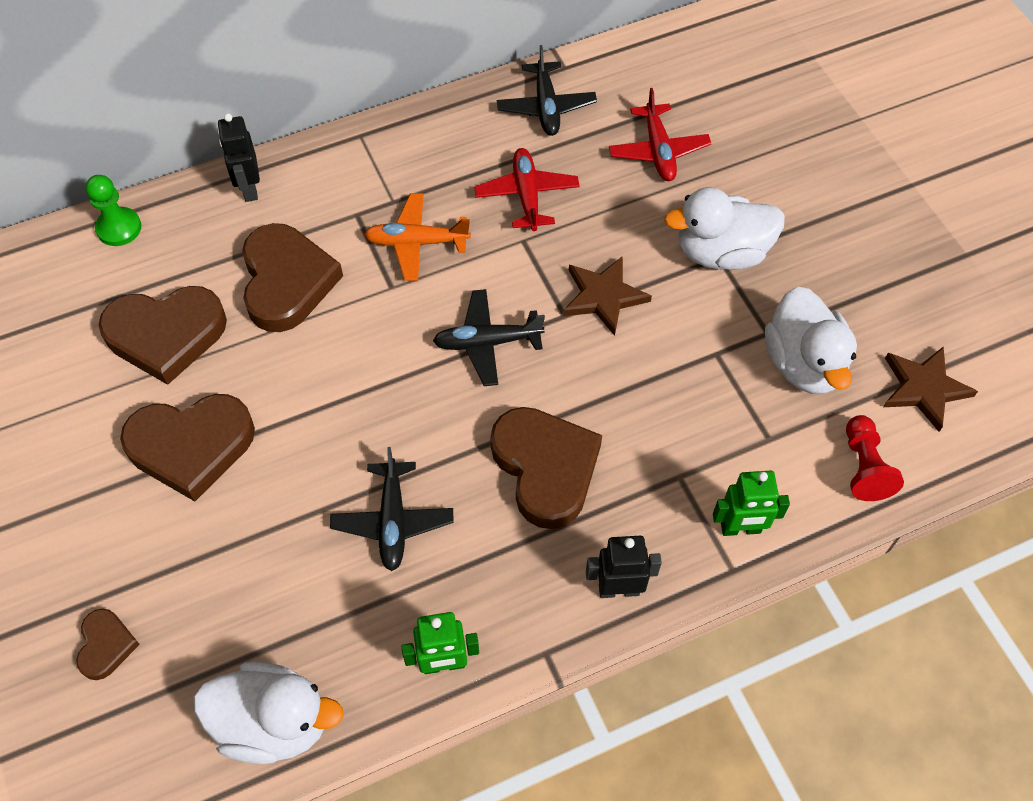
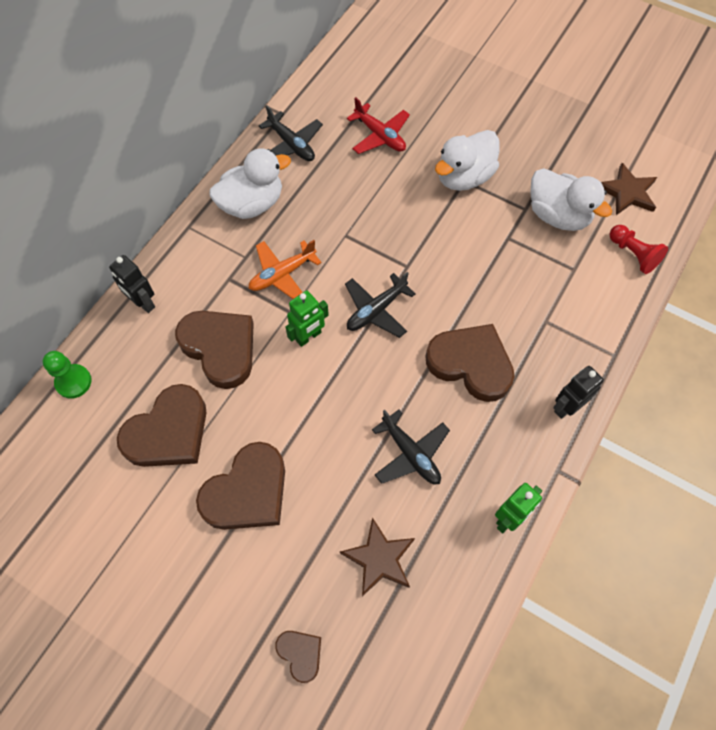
camera: 35 degrees left, 5 degrees up
(274, 723) = (443, 623): white duck -> white duck (252, 204)
(527, 195) = (325, 206): red plane -> none
(603, 297) = (420, 242): brown star -> brown star (379, 558)
(740, 529) = (600, 329): green robot -> green robot (308, 336)

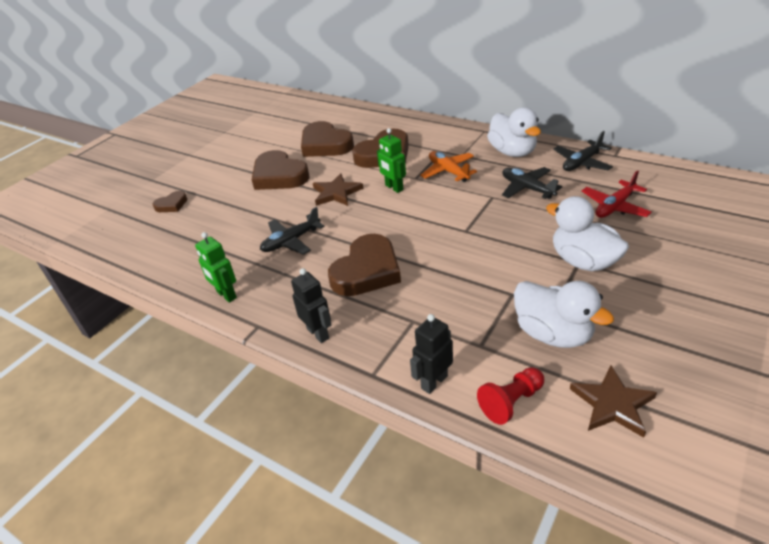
camera: 95 degrees right, 25 degrees down
(73, 382) = (362, 112): green pawn -> none
(143, 303) = (418, 124): black robot -> black robot (434, 382)
(376, 310) = (419, 217): black plane -> black plane (527, 188)
(379, 558) = (217, 231): brown star -> brown star (336, 193)
(558, 215) = (553, 334): white duck -> white duck turned 90 degrees counterclockwise

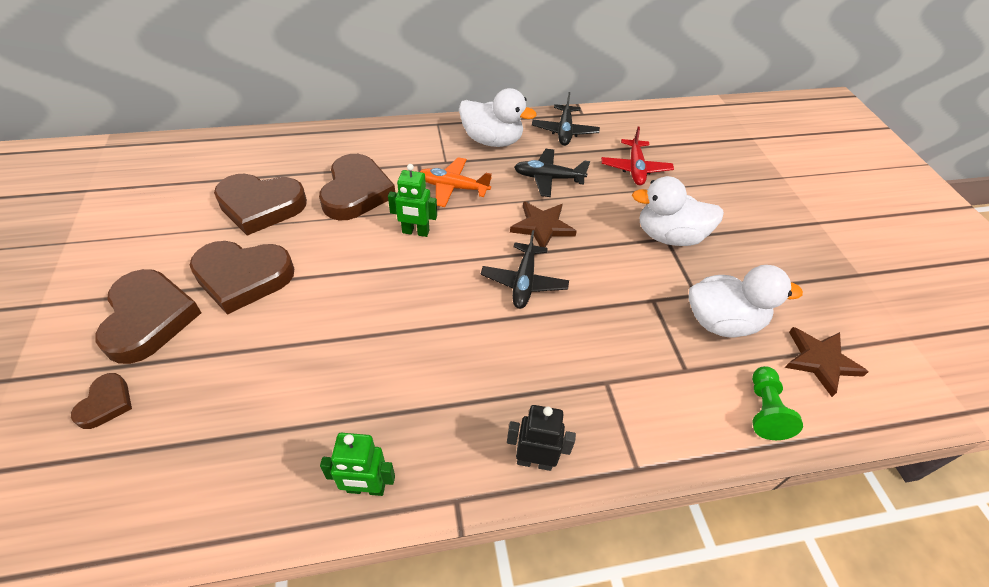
camera: 50 degrees left, 10 degrees up
(291, 241) = (368, 362): black plane -> black plane (524, 282)
(336, 193) = (353, 268): brown star -> brown star (542, 227)
(367, 271) = (500, 351): brown heart -> brown heart (149, 319)
(434, 382) = (693, 435): black robot -> none
(511, 402) = (764, 410): red pawn -> green pawn

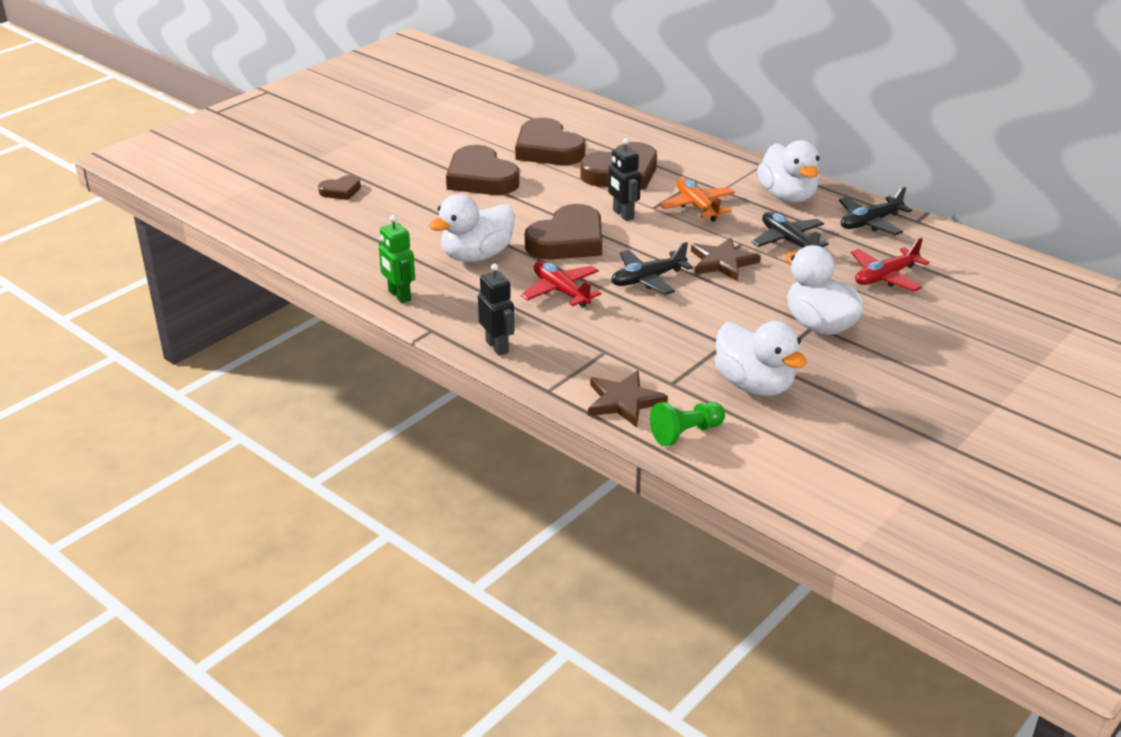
camera: 55 degrees right, 15 degrees down
(149, 319) = (407, 169): brown heart -> brown heart (568, 241)
(366, 370) = (476, 256): none -> white duck
(415, 232) = (623, 214): green robot -> black robot
(488, 349) = (561, 291): none -> red plane
(820, 361) = (788, 450): brown star -> brown star (623, 401)

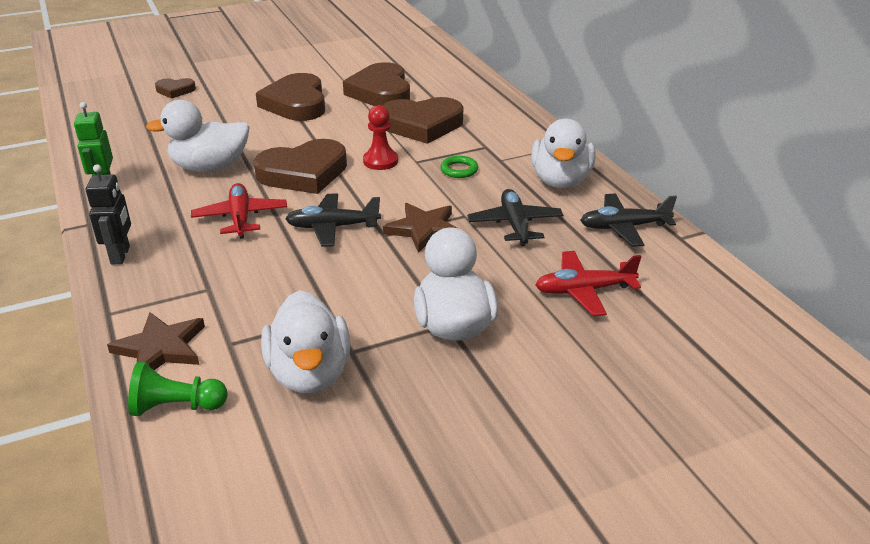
camera: 25 degrees right, 0 degrees up
(623, 214) = (380, 161): black robot -> red pawn
(697, 206) = (459, 170): orange plane -> green ring

